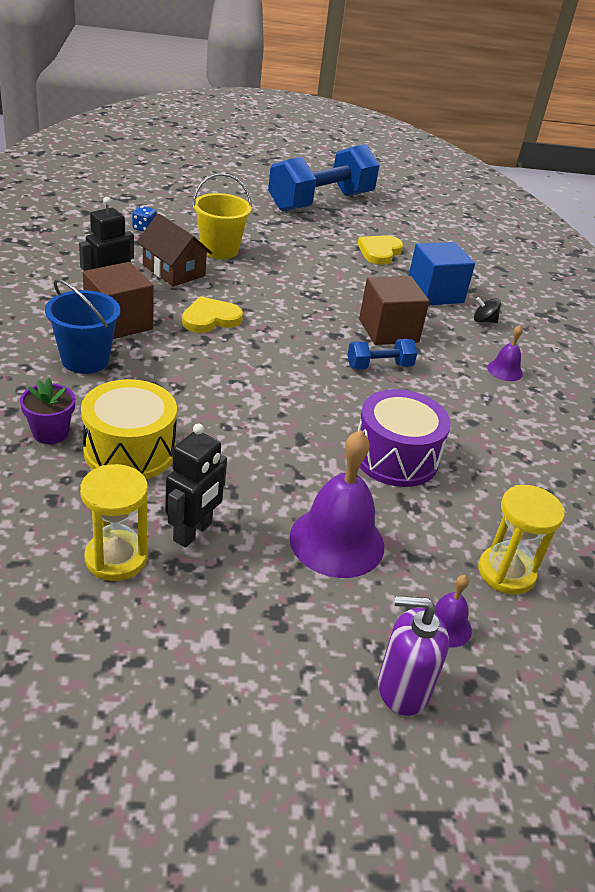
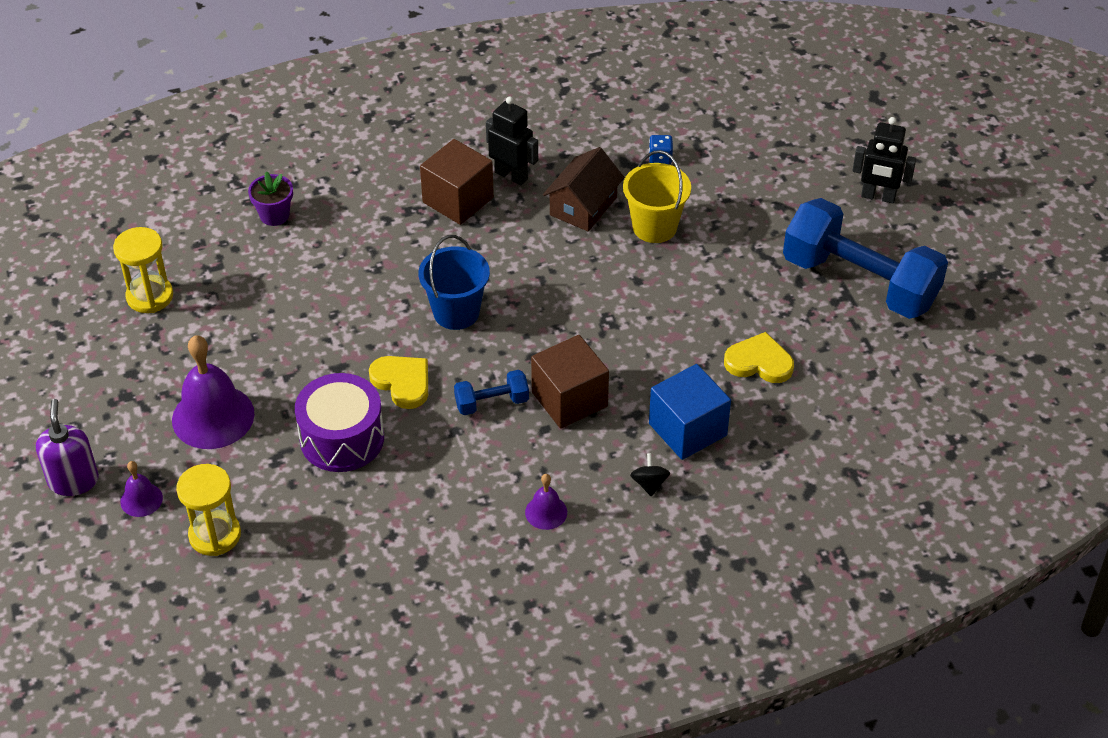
camera: 80 degrees right, 10 degrees up
(85, 360) = (385, 200): blue bucket -> blue bucket (456, 312)
(129, 450) = (272, 266): yellow drum -> none
(193, 532) = (192, 329): black robot -> black robot (878, 197)
(210, 319) = (505, 258): yellow heart -> yellow heart (402, 382)
(379, 366) = (492, 403): blue dumbbell -> blue dumbbell turned 75 degrees counterclockwise

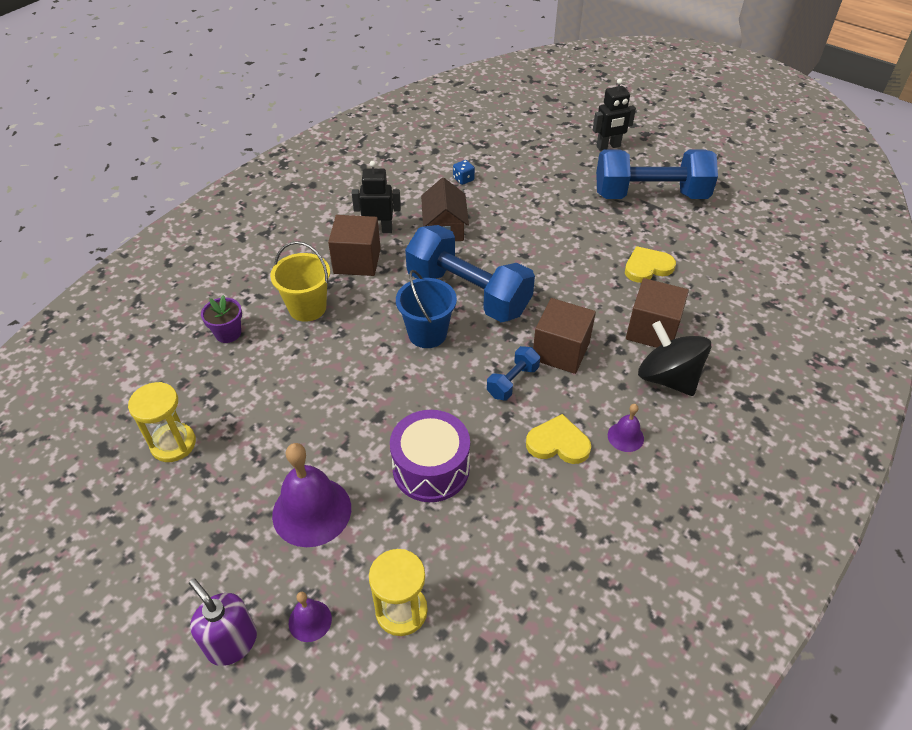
camera: 35 degrees left, 0 degrees up
(402, 382) = (436, 402): yellow heart -> yellow heart (558, 443)
(536, 292) = (468, 293): none -> blue dumbbell
(649, 484) = (668, 378): black spinning top -> black spinning top, size x2.32
(654, 227) = (501, 219): yellow bucket -> yellow bucket (307, 308)
(687, 429) = (652, 330): blue cube -> brown cube

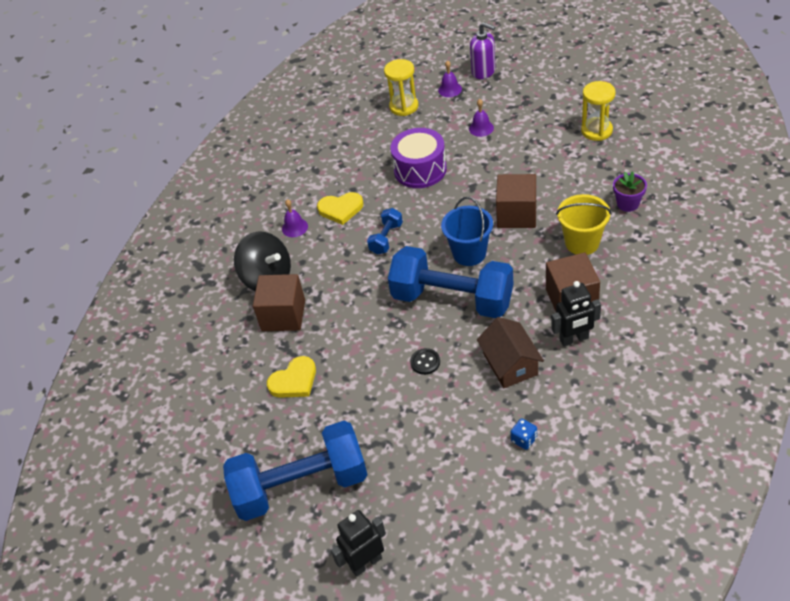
camera: 170 degrees right, 0 degrees up
(312, 511) = (481, 128): purple bell -> purple bell, size x0.49
(518, 248) = (425, 362): none -> black button
(560, 351) = (356, 273): brown cube -> brown cube (516, 214)

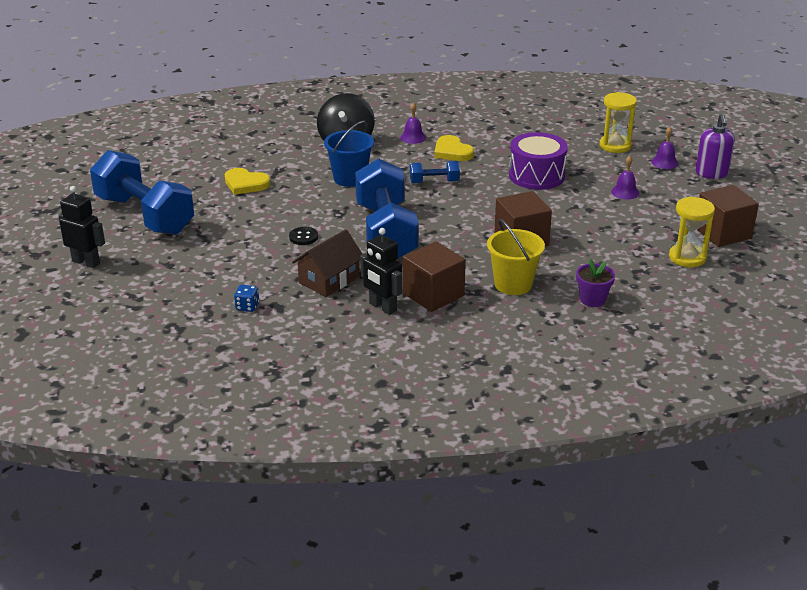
camera: 55 degrees right, 15 degrees down
(283, 315) = (311, 160): brown cube -> brown cube (722, 233)
(469, 253) = (449, 227): blue bucket -> blue bucket (350, 178)

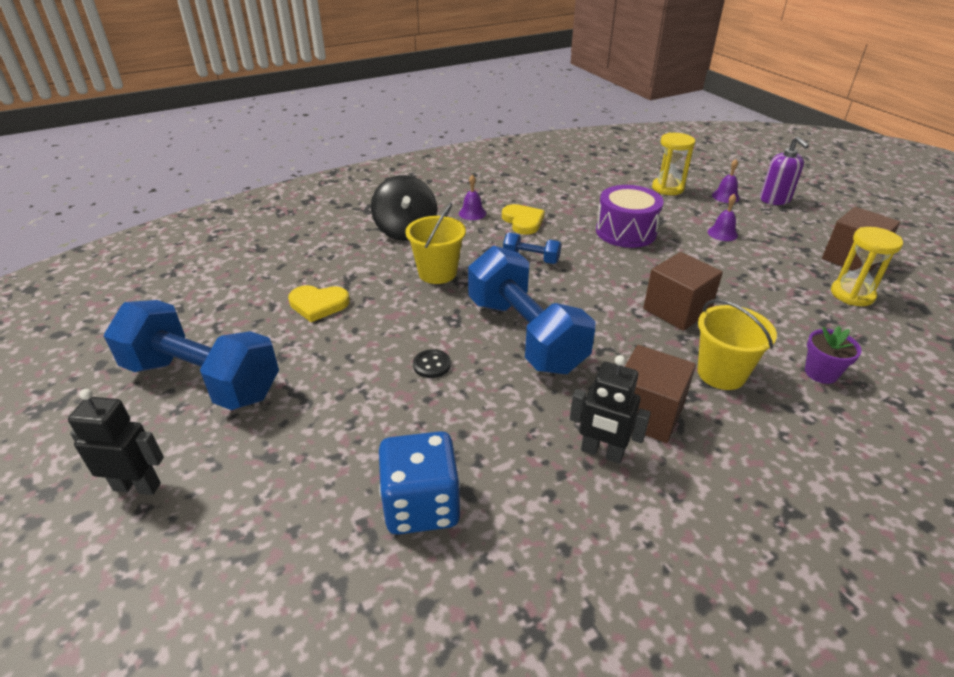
camera: 20 degrees left, 5 degrees up
(247, 306) = (421, 505): blue dice -> blue dice, size x2.34
(329, 280) = (504, 425): brown house -> none
(350, 178) = (437, 273): blue bucket -> yellow bucket
(434, 182) = (531, 259): blue dumbbell -> blue dumbbell turned 45 degrees clockwise
(452, 152) = (523, 221): yellow heart -> yellow heart turned 150 degrees counterclockwise

